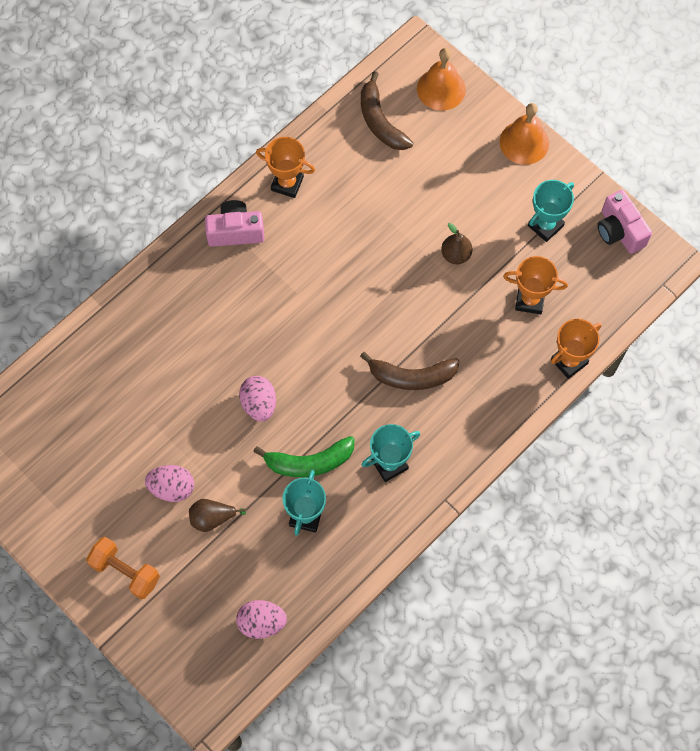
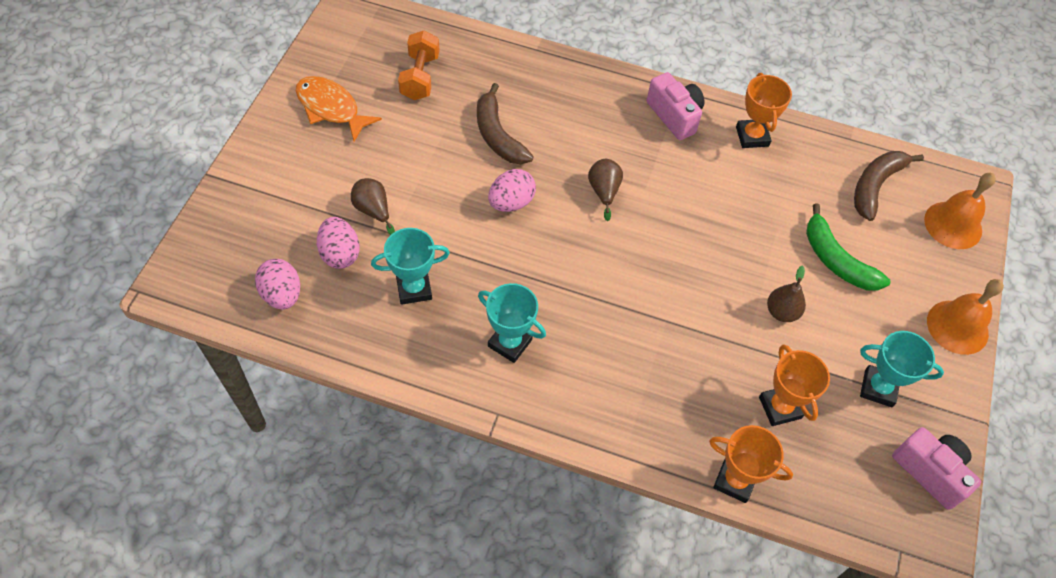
camera: 60 degrees right, 10 degrees down
(80, 512) = (331, 108): none -> orange fish
(125, 572) = (288, 164): orange dumbbell -> orange dumbbell (420, 77)
(172, 488) = (388, 167): pink egg -> pink egg (340, 254)
(284, 326) = (604, 191): none -> brown pear
(309, 462) = (473, 268): green banana -> green banana (836, 259)
(411, 376) = (619, 324): brown banana -> brown banana (498, 135)
(619, 231) = (930, 472): pink camera -> pink camera turned 105 degrees clockwise

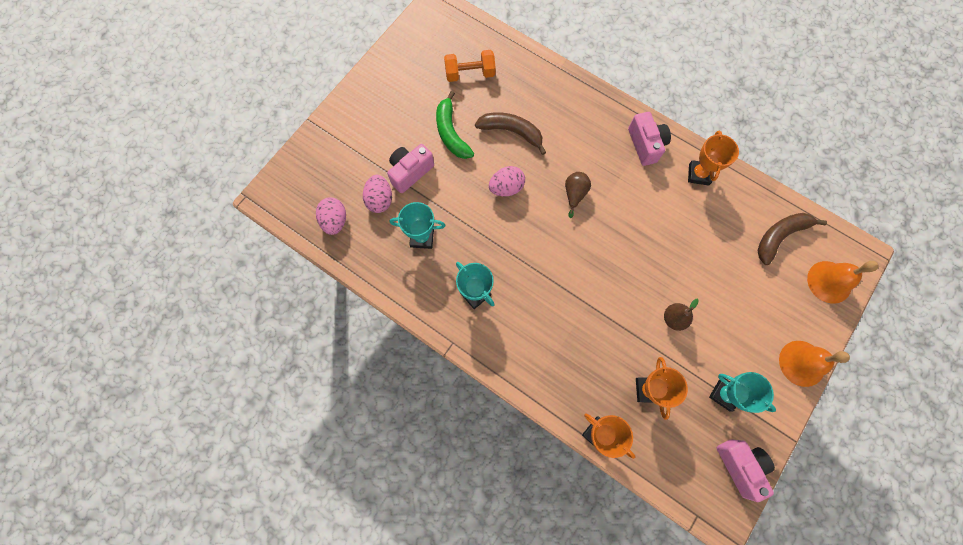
camera: 20 degrees right, 15 degrees up
(331, 108) = (402, 86): orange fish -> none
(373, 210) = (410, 172): brown pear -> pink camera
(420, 77) = (470, 74): orange dumbbell -> orange dumbbell turned 60 degrees clockwise
(498, 135) = (512, 132): brown banana -> brown banana turned 120 degrees clockwise
(836, 259) = (728, 288): green banana -> green banana (451, 132)

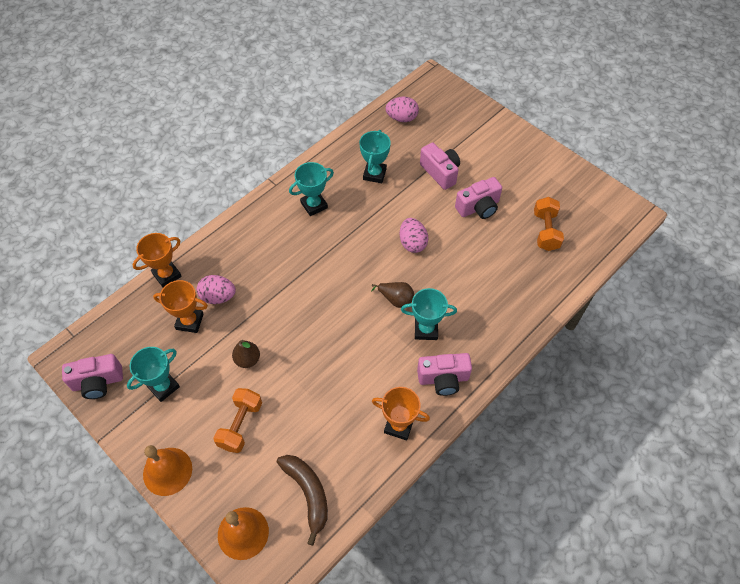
camera: 100 degrees right, 15 degrees down
(380, 200) = (416, 149): pink egg -> pink egg (218, 297)
(451, 132) = (478, 207): green banana -> pink camera
(512, 132) = (473, 257): brown banana -> none
(600, 164) = (426, 330): none -> turquoise trophy
(739, 308) = (240, 425): none -> orange dumbbell

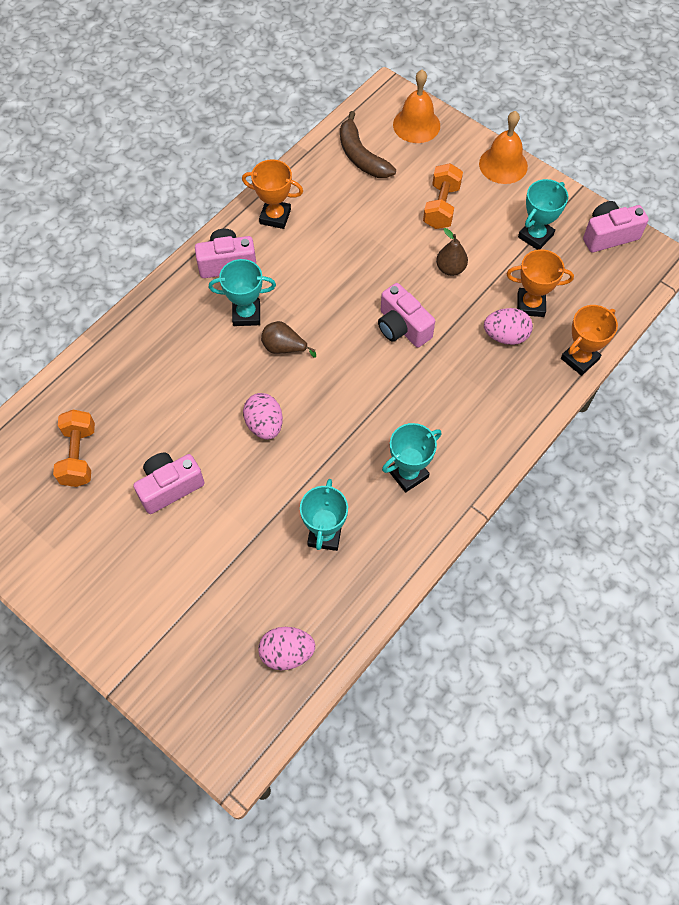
camera: 175 degrees right, 5 degrees up
(440, 172) = (224, 545): pink camera -> pink camera (402, 327)

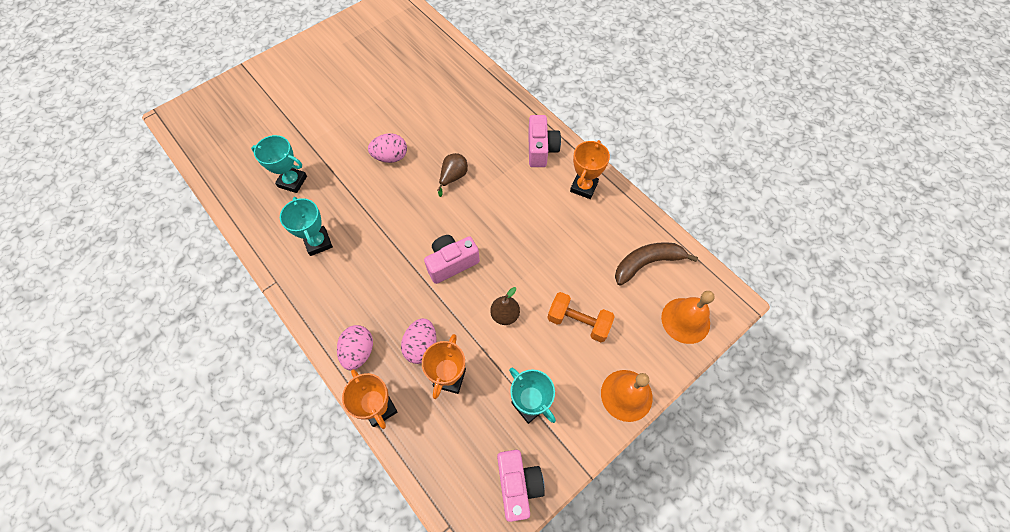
camera: 100 degrees right, 0 degrees up
(79, 456) = (401, 57): orange dumbbell -> none
(170, 487) = (361, 100): pink camera -> none
(246, 314) = (490, 157): turquoise trophy -> none
(287, 653) = (221, 149): pink egg -> pink egg (359, 352)

